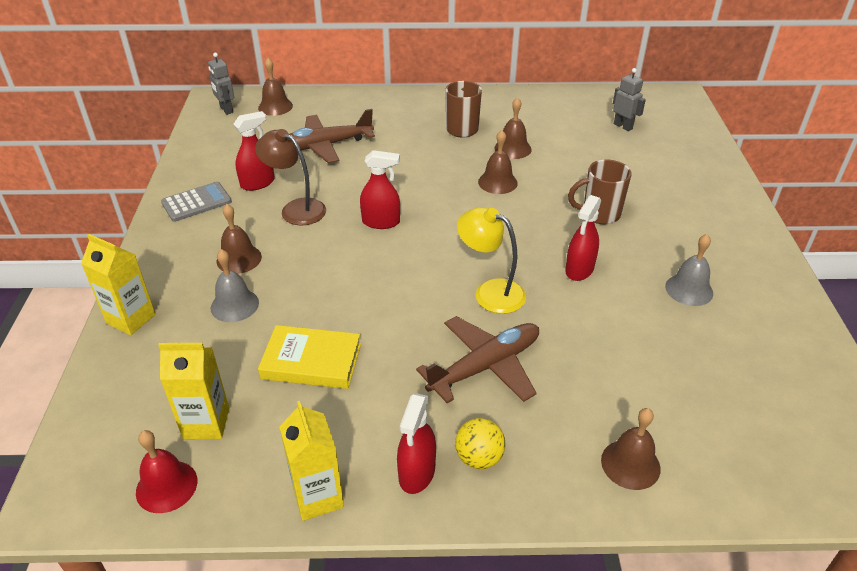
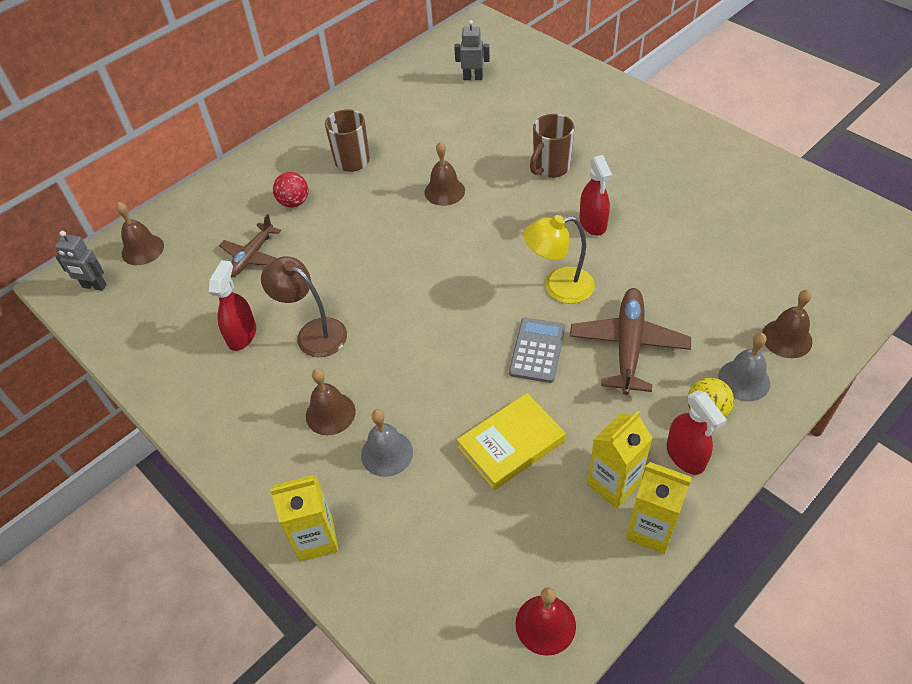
camera: 40 degrees left, 10 degrees up
(196, 202) = (210, 395): grey calculator -> grey calculator (537, 350)
(206, 423) = (504, 557): yellow carton -> yellow carton (613, 484)
(296, 209) = (313, 333): brown lamp -> brown lamp turned 45 degrees clockwise
(325, 146) = (252, 256): brown plane -> brown plane, size x0.65
(381, 222) = (402, 291): red spray bottle -> none
(392, 132) = (294, 202): none -> red ball
(513, 148) = (416, 152): brown bell -> none
(689, 289) = (675, 187): grey bell -> grey bell (744, 380)

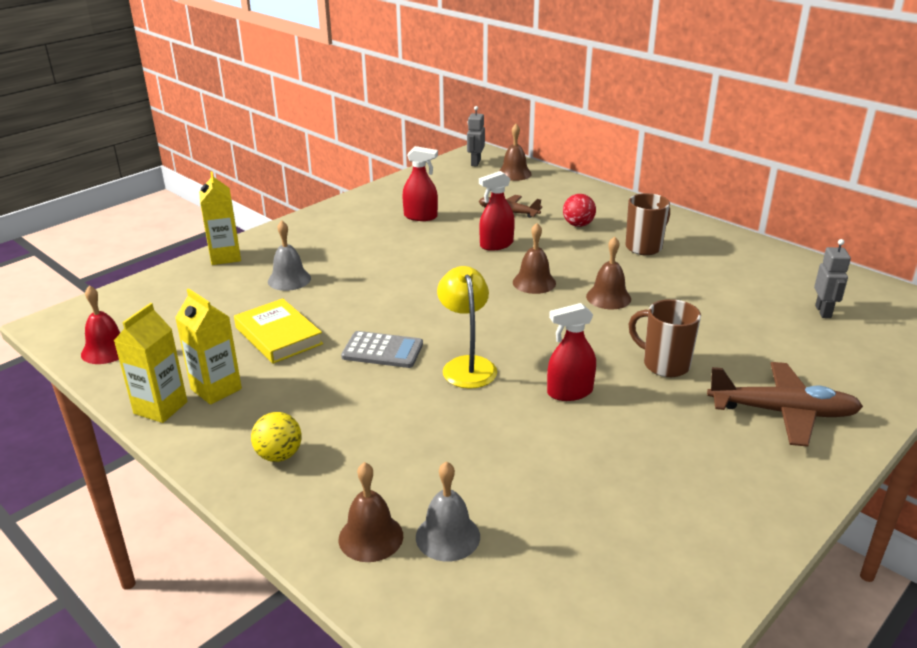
camera: 85 degrees right, 20 degrees down
(313, 333) = (419, 243): brown lamp -> none
(330, 413) = (335, 255): brown bell -> brown bell (534, 282)
(628, 346) = (378, 407): brown plane -> brown plane (782, 412)
(685, 456) = (230, 436): red spray bottle -> red spray bottle (496, 245)
(744, 380) = (314, 489): grey bell -> grey bell (447, 536)

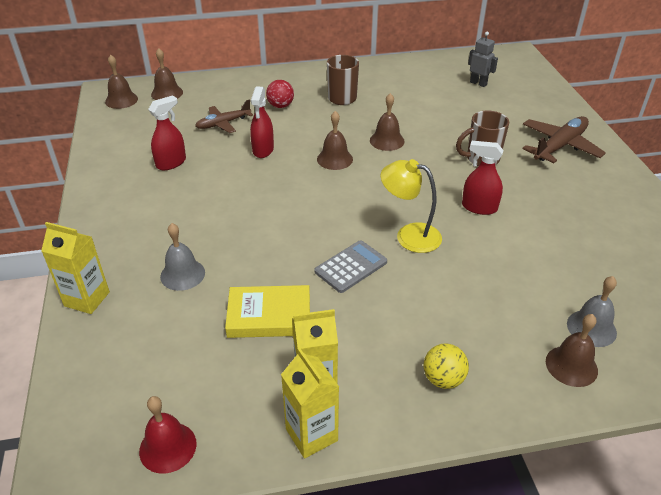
camera: 55 degrees left, 10 degrees up
(475, 163) = (121, 100): grey robot -> brown bell
(569, 392) = (479, 207): red spray bottle -> red spray bottle turned 90 degrees clockwise

